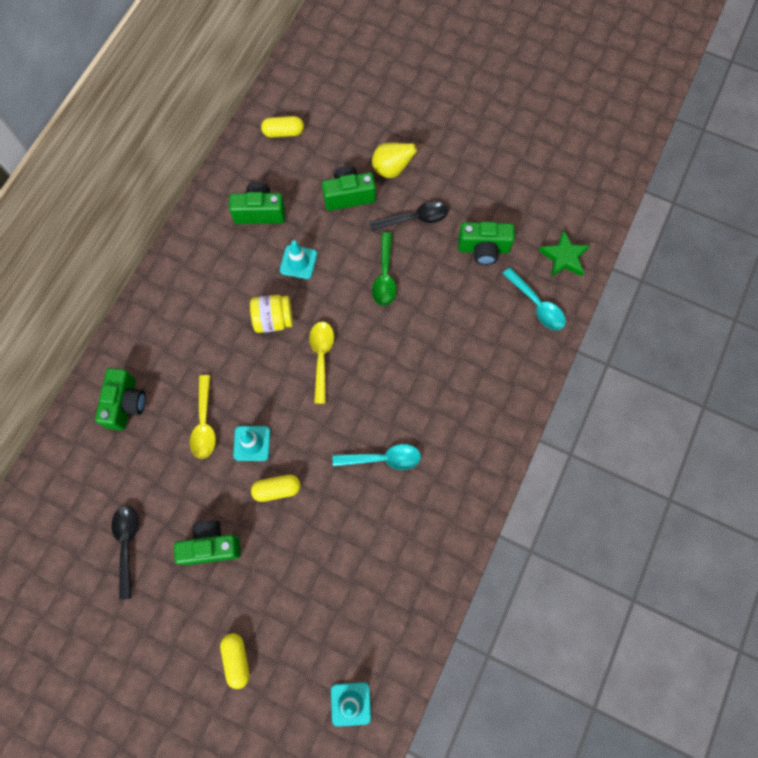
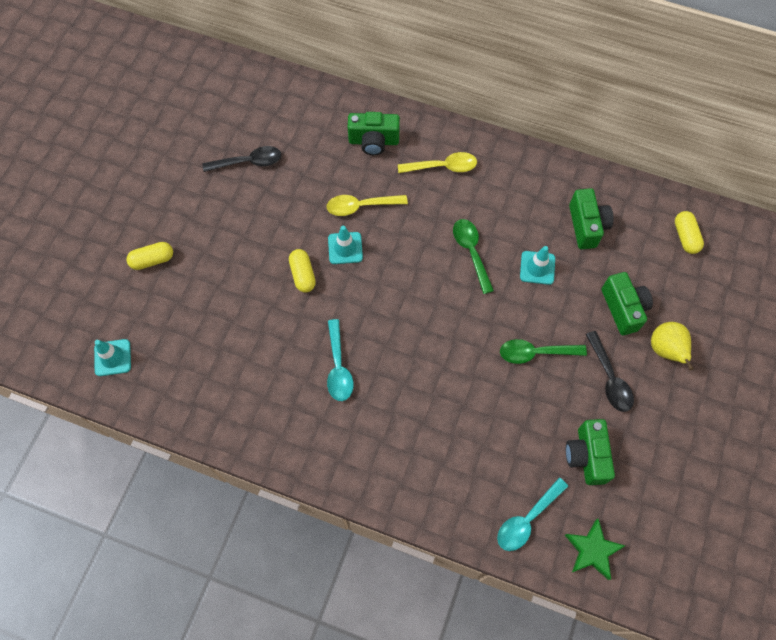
camera: 85 degrees right, 5 degrees down
(211, 546) = (249, 227): green camera -> none
(273, 320) = (471, 252): yellow jar -> green spoon
(321, 357) = (437, 300): yellow spoon -> yellow spoon (442, 167)

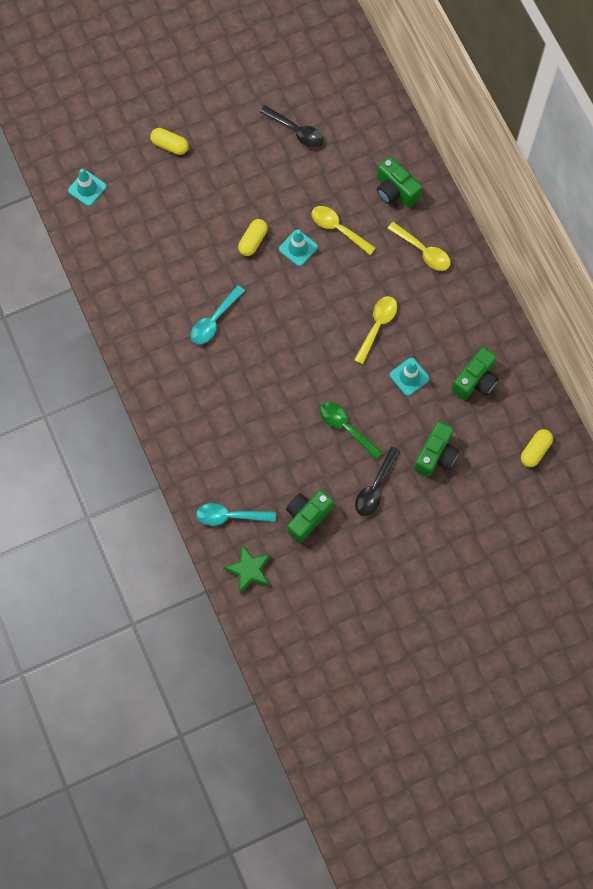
camera: 45 degrees right, 5 degrees up
(471, 252) = (377, 326): green spoon -> yellow spoon
(665, 350) = (432, 506): yellow pear -> none

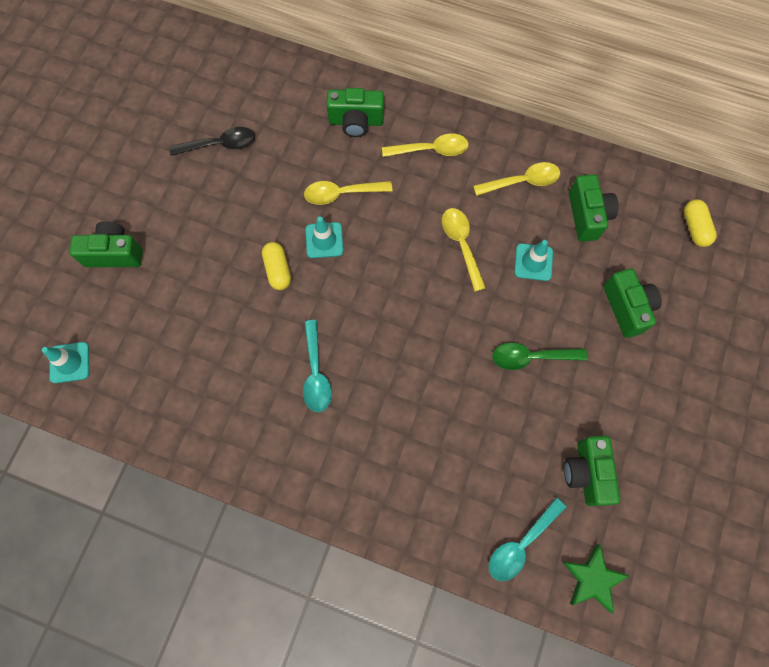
camera: 45 degrees left, 0 degrees up
(170, 145) = (114, 253): yellow capsule -> green camera
(375, 487) = (611, 385): black spoon -> none
(458, 323) = (522, 181): none -> yellow spoon

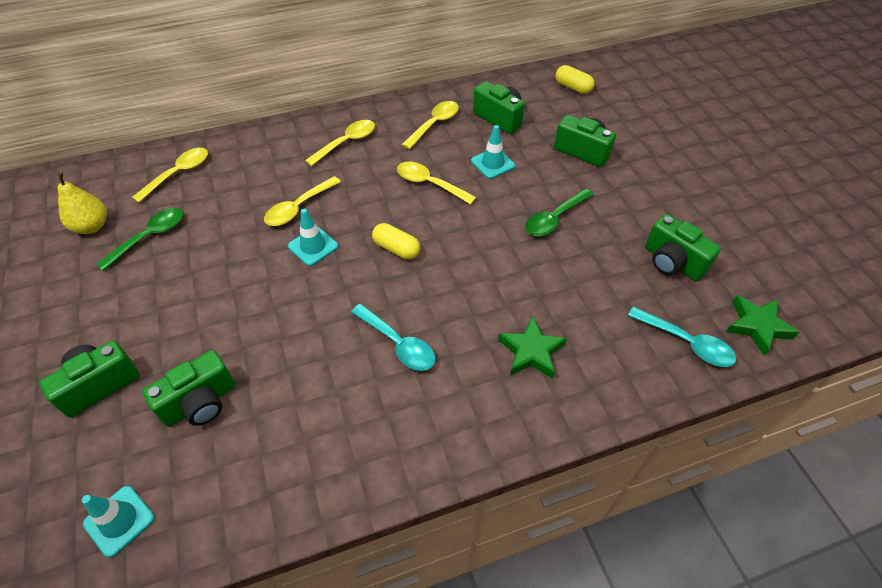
camera: 40 degrees left, 20 degrees down
(189, 105) = (92, 226): none -> yellow pear
(220, 145) = (150, 237): black spoon -> green spoon
(278, 270) = (289, 292): yellow capsule -> yellow capsule (396, 249)
(279, 92) = (178, 174): none -> yellow spoon
(356, 121) = (267, 158): green camera -> green camera (200, 402)
(400, 455) = (531, 351): none -> green star
(521, 544) = (686, 343): turquoise spoon -> turquoise spoon turned 60 degrees counterclockwise

